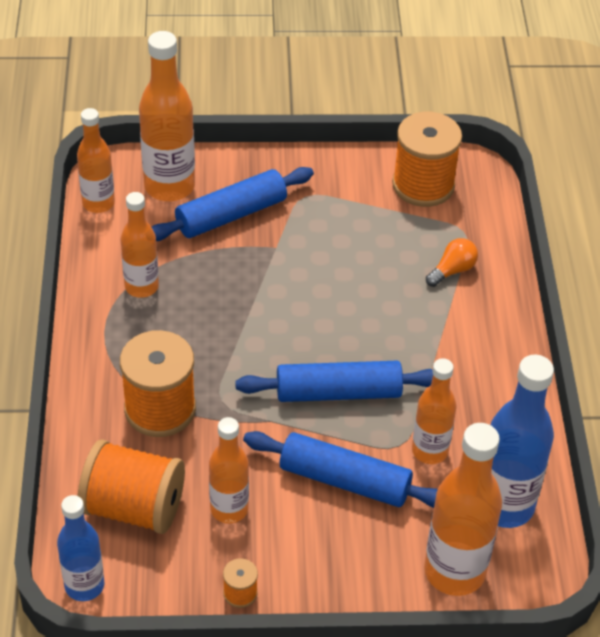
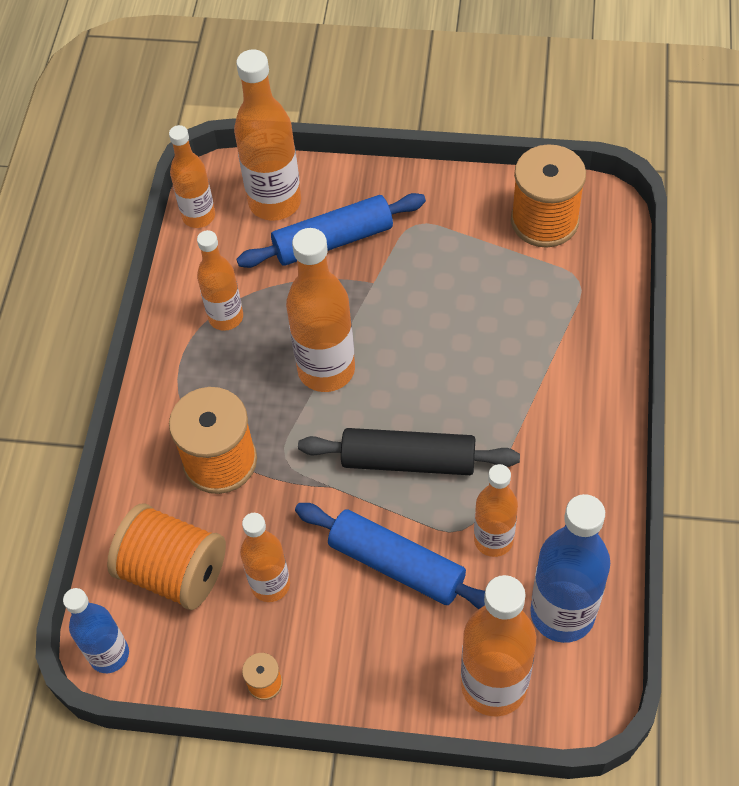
camera: 15 degrees right, 10 degrees up
(246, 323) = (326, 370): none -> orange bottle
(338, 392) = (408, 461): blue rolling pin -> black rolling pin
(452, 270) = (557, 326): orange light bulb -> none

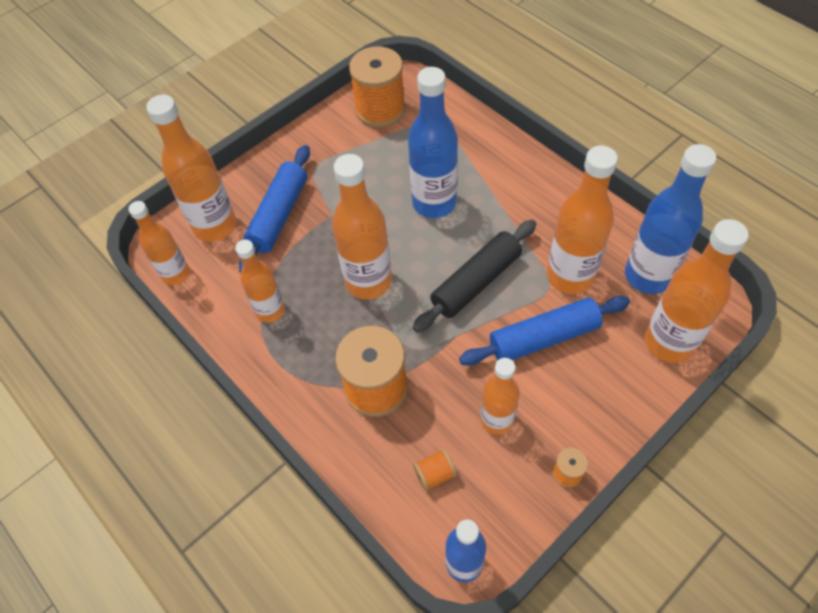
camera: 50 degrees left, 0 degrees up
(173, 571) = (434, 474): orange spool -> orange spool, size x0.44
(470, 356) = (434, 203): none -> blue bottle
(493, 540) = (570, 276): orange bottle -> orange bottle, size x1.58

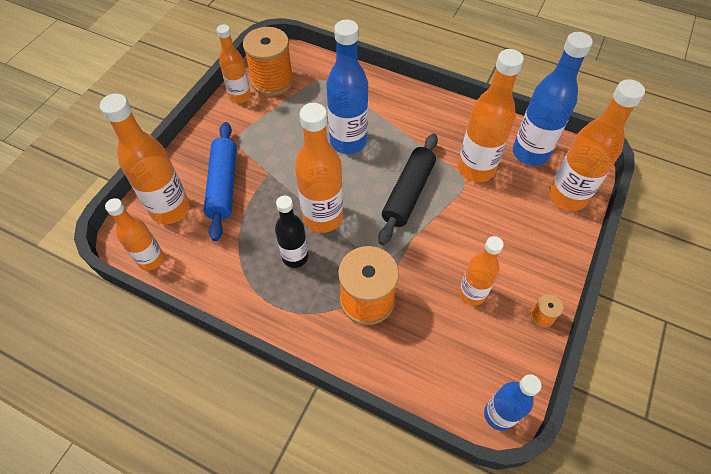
camera: 25 degrees left, 0 degrees up
(270, 310) = (250, 265): orange bottle -> orange bottle (240, 96)
(320, 316) = (295, 257): none -> black bottle
(434, 474) = (444, 353): orange spool -> none
(543, 337) = (478, 220): blue rolling pin -> none

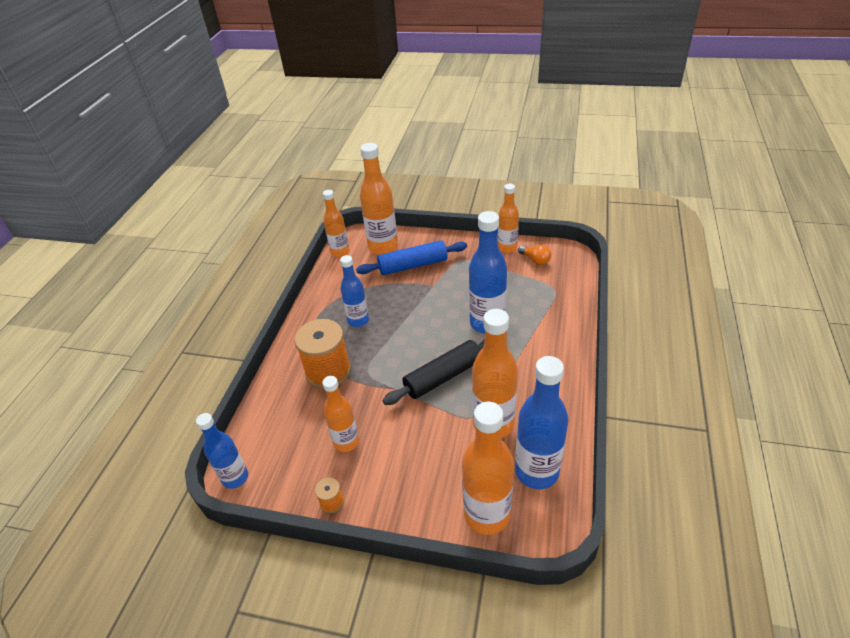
camera: 80 degrees right, 15 degrees down
(272, 81) = (535, 260): orange spool -> orange light bulb
(295, 257) = (358, 320): black bottle -> blue bottle
(323, 217) = (400, 327): orange bottle -> none
(408, 193) = (443, 376): black rolling pin -> black rolling pin turned 45 degrees counterclockwise

